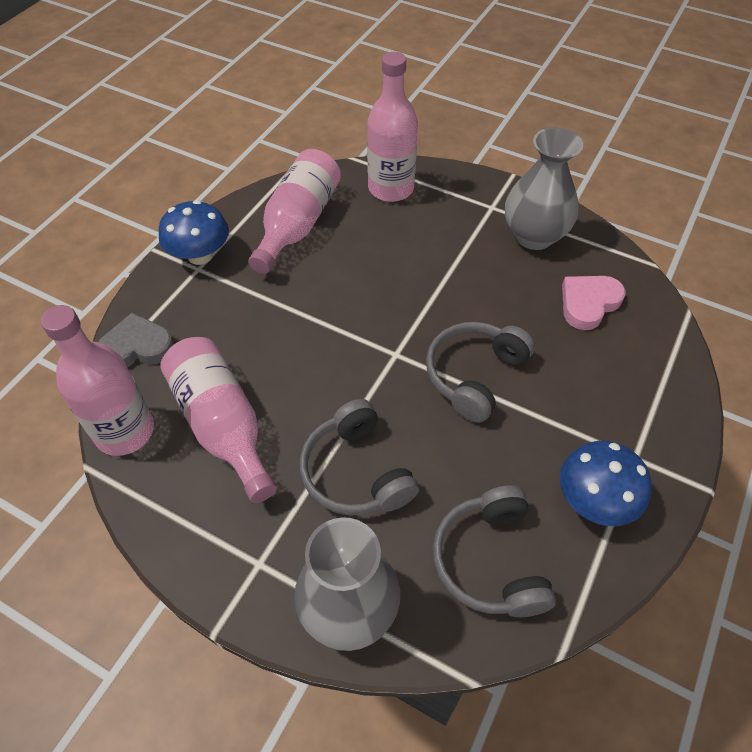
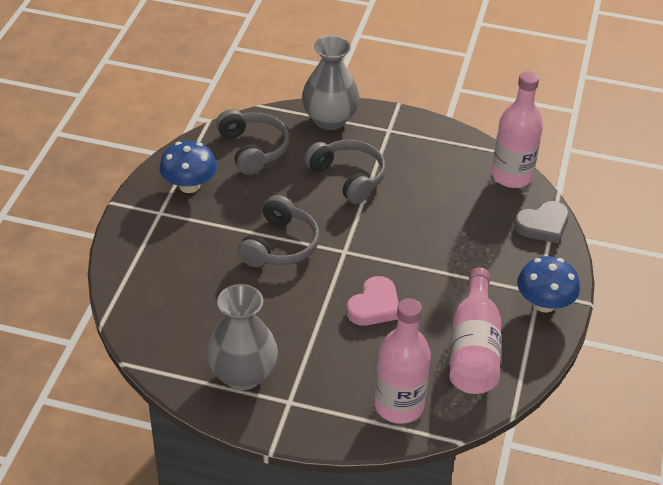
camera: 165 degrees right, 10 degrees down
(222, 425) = (449, 189): pink bottle -> none
(588, 303) = (190, 316): pink heart -> pink heart (374, 306)

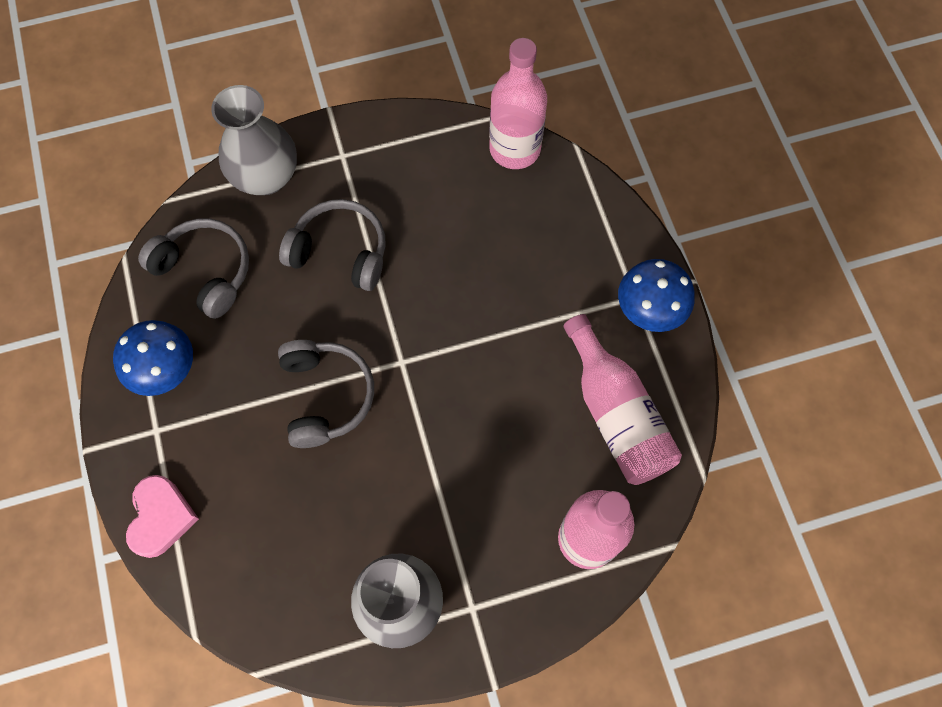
camera: 30 degrees left, 25 degrees up
(374, 306) = (480, 419): pink heart -> pink heart (161, 517)
(543, 225) = (587, 201): grey heart -> none

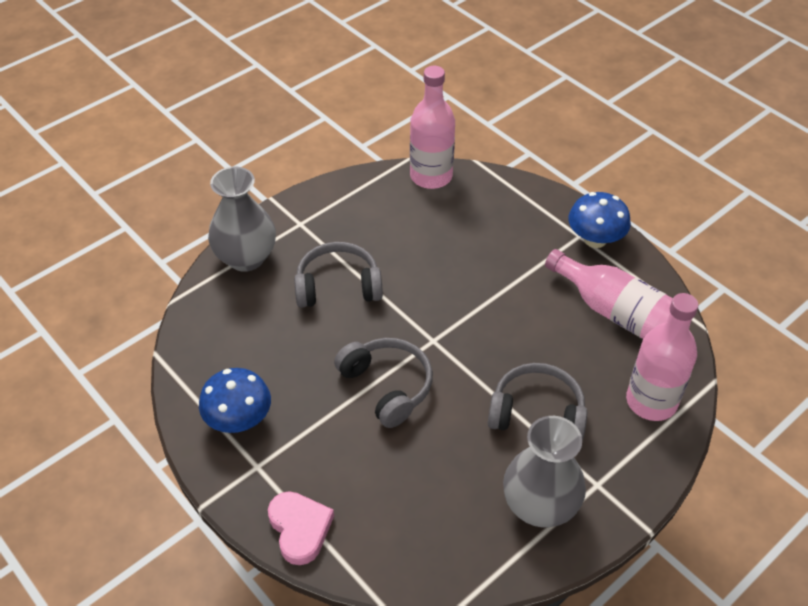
camera: 25 degrees left, 20 degrees down
(205, 271) = (233, 338): grey headphones -> grey headphones (537, 413)

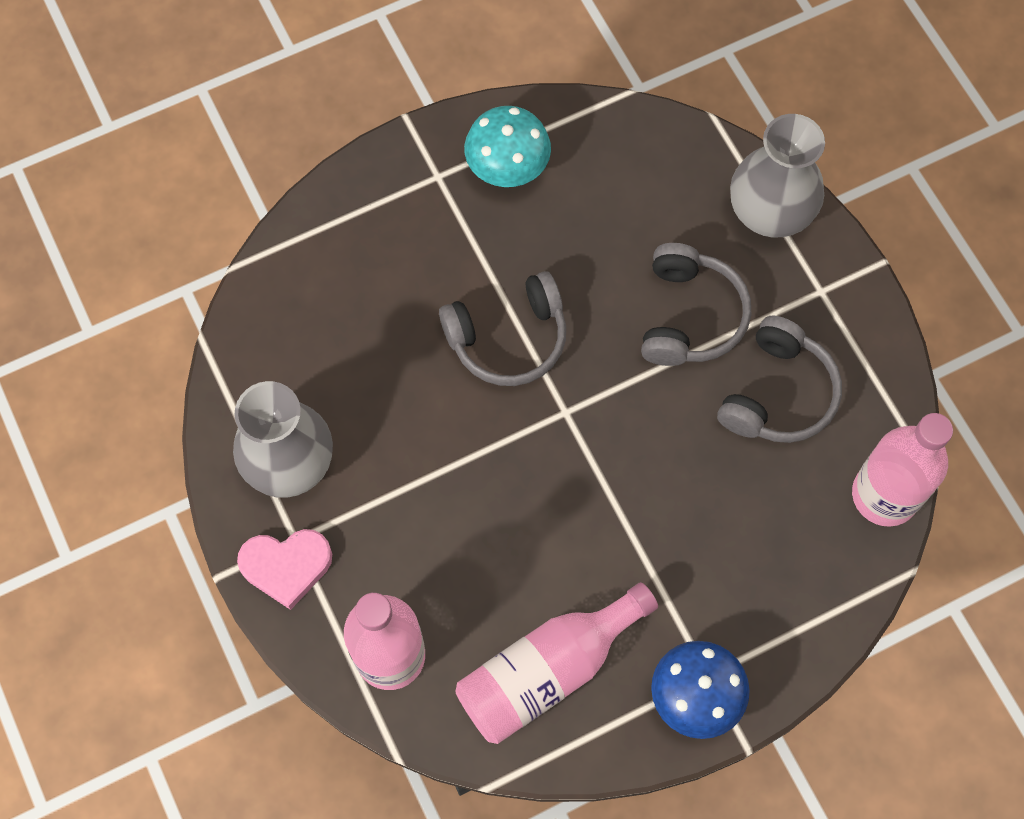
camera: 105 degrees right, 20 degrees up
(239, 419) = (507, 167): blue mushroom -> turquoise mushroom
(300, 528) = (345, 205): pink heart -> pink heart (286, 566)
(537, 413) = (416, 504): grey headphones -> grey headphones (778, 394)

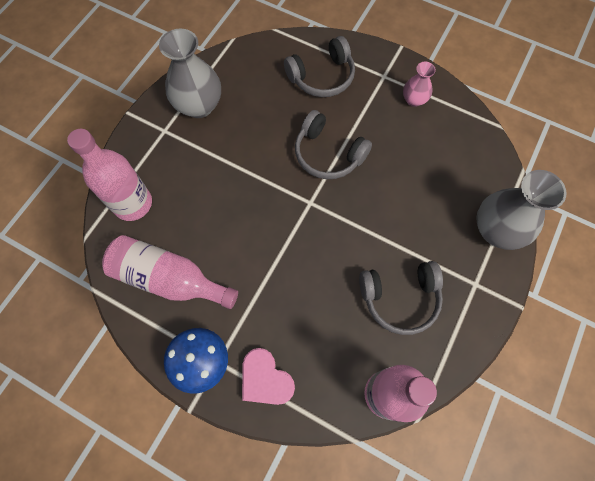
camera: 55 degrees right, 0 degrees up
(286, 566) = (149, 135): pink heart -> pink heart (265, 379)
(507, 167) = (414, 100): turquoise mushroom -> pink vase
(690, 316) = (407, 228): grey headphones -> grey headphones (322, 77)

